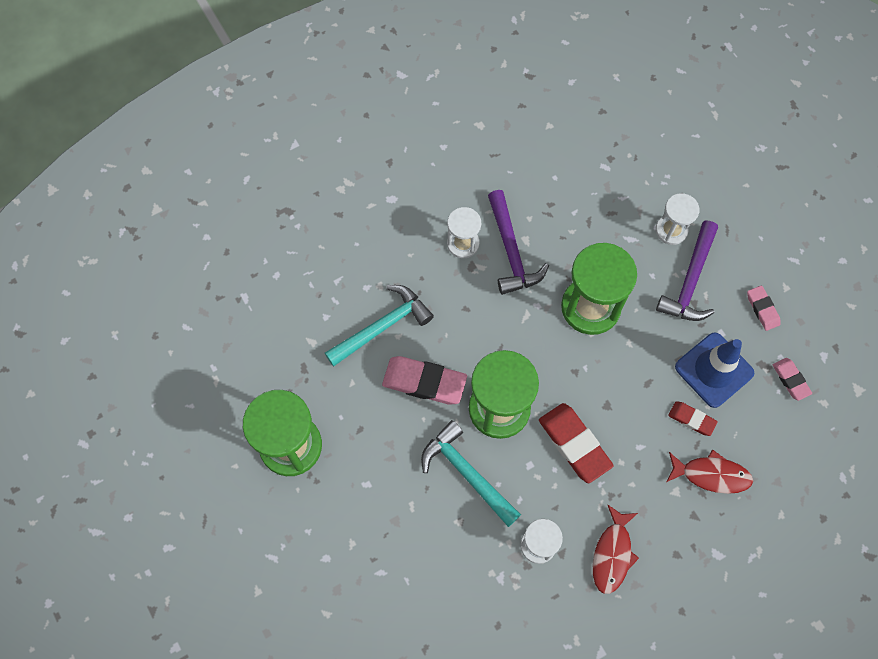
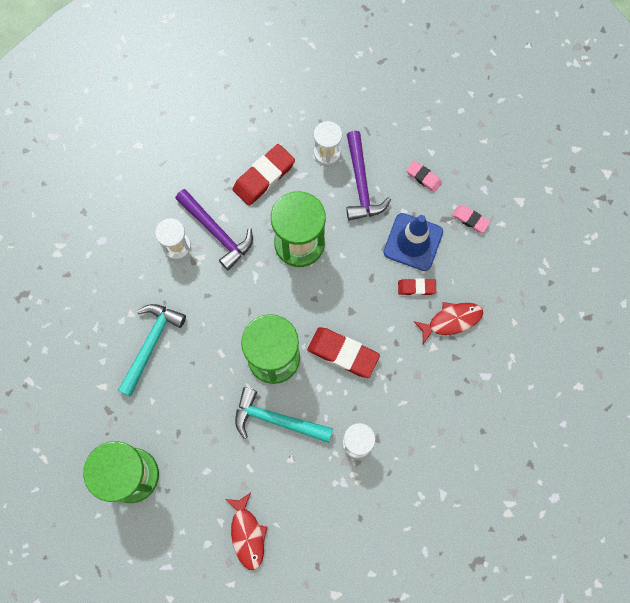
camera: 30 degrees left, 5 degrees up
(424, 382) = (207, 369): pink eraser -> none
(590, 221) = (264, 177): none -> red eraser
(612, 554) = (413, 418): red fish -> red fish (247, 534)

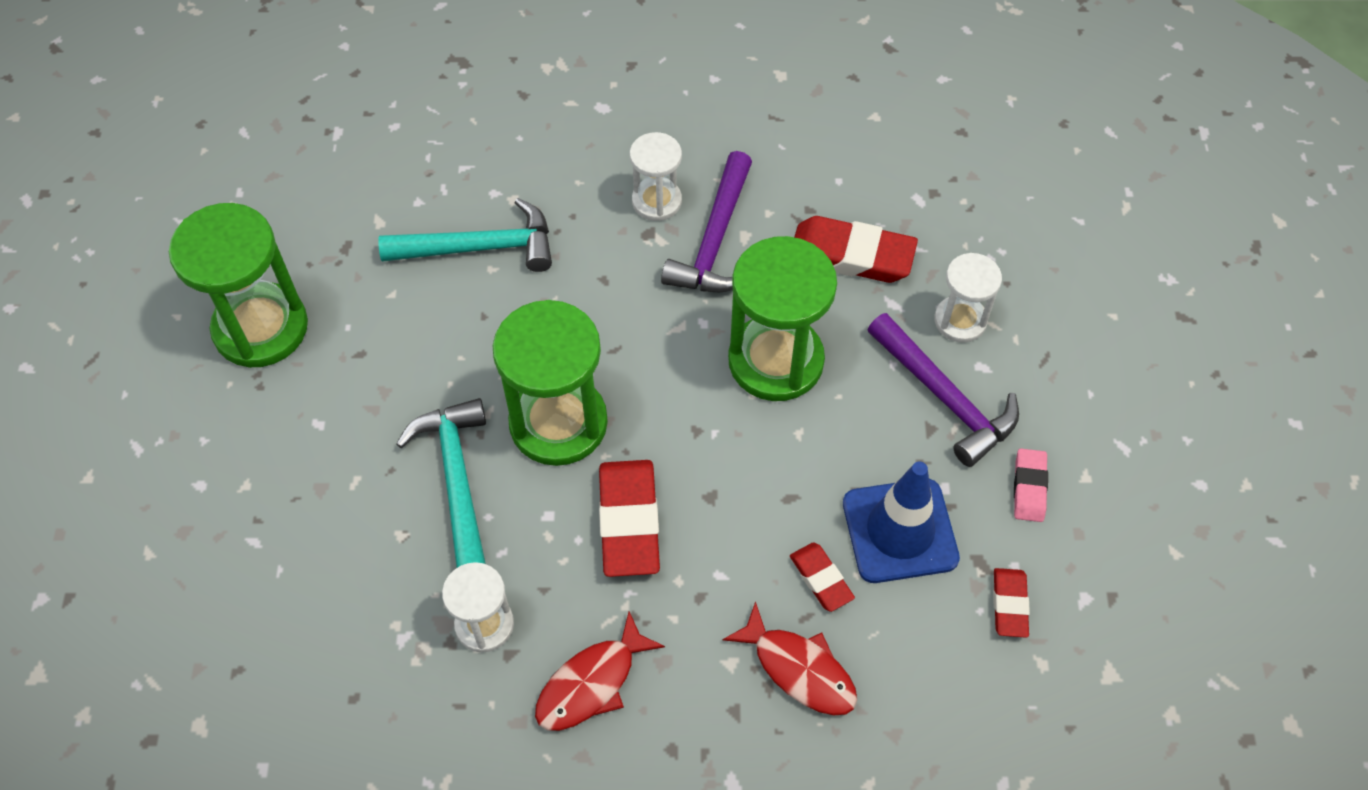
camera: 60 degrees right, 15 degrees down
(247, 534) = (242, 535): red fish -> red fish (591, 683)
(361, 184) = (944, 397): purple hammer -> purple hammer turned 90 degrees counterclockwise
(470, 219) = (1009, 604): pink eraser -> red eraser

